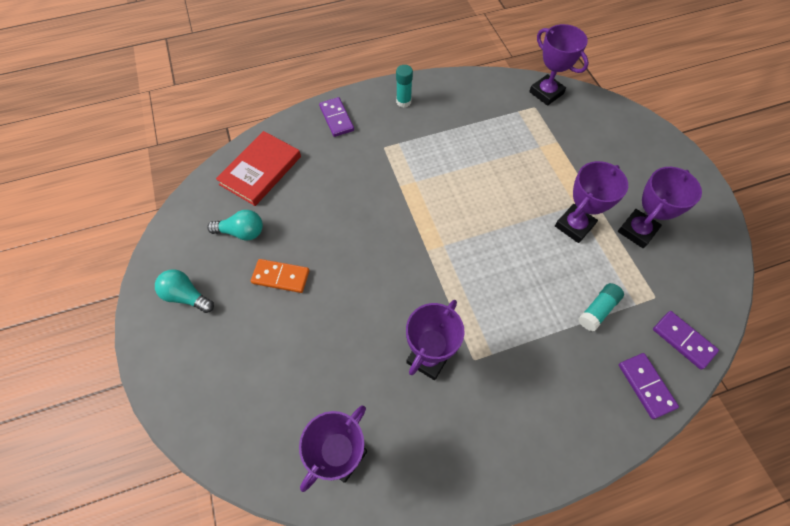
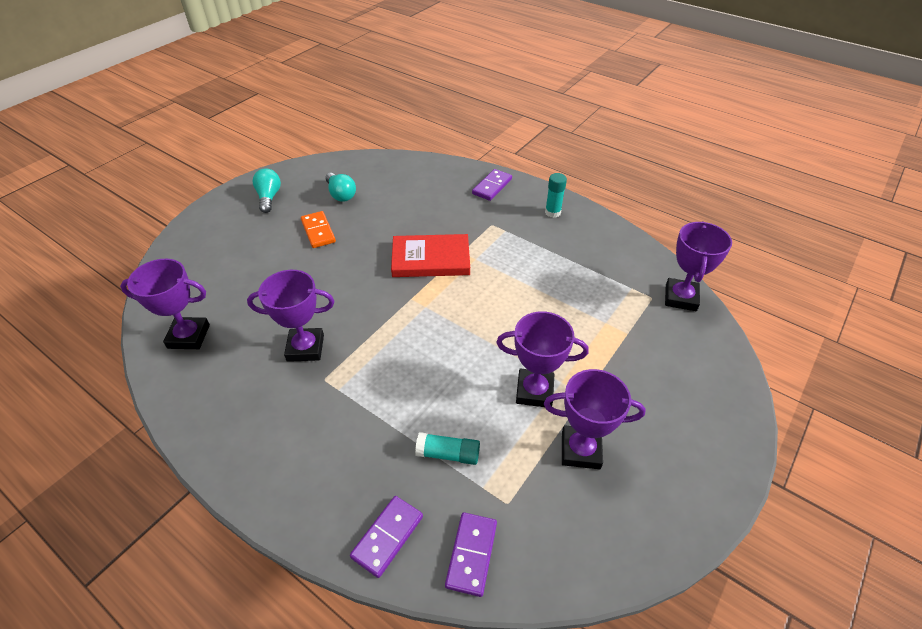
camera: 55 degrees right, 15 degrees down
(261, 170) = (403, 176): red book -> red book (431, 259)

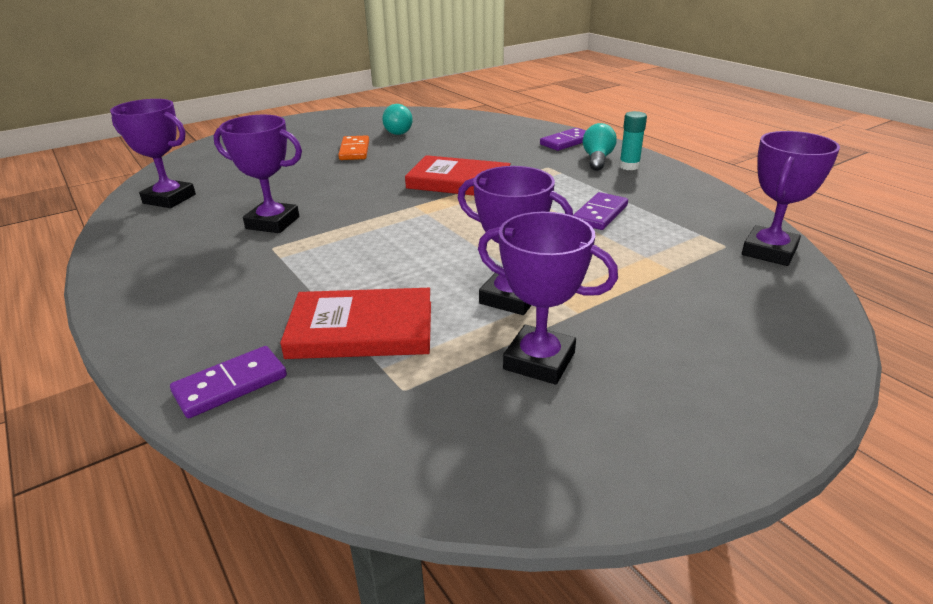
camera: 20 degrees right, 15 degrees down
(269, 197) = (325, 126): turquoise light bulb -> turquoise light bulb (597, 159)
(448, 454) = (361, 329): turquoise glue stick -> red book
(471, 554) = (319, 426): purple domino -> purple domino (600, 214)

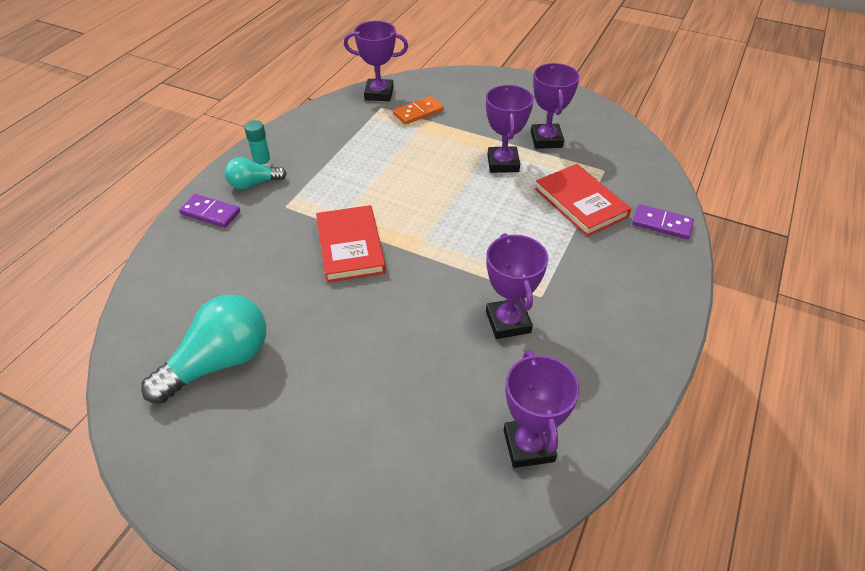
camera: 120 degrees left, 15 degrees up
(354, 150) = (307, 366): orange domino -> orange domino (418, 112)
(397, 131) = (219, 362): turquoise light bulb -> turquoise light bulb, size x1.74
(600, 214) = (368, 158): purple domino -> none

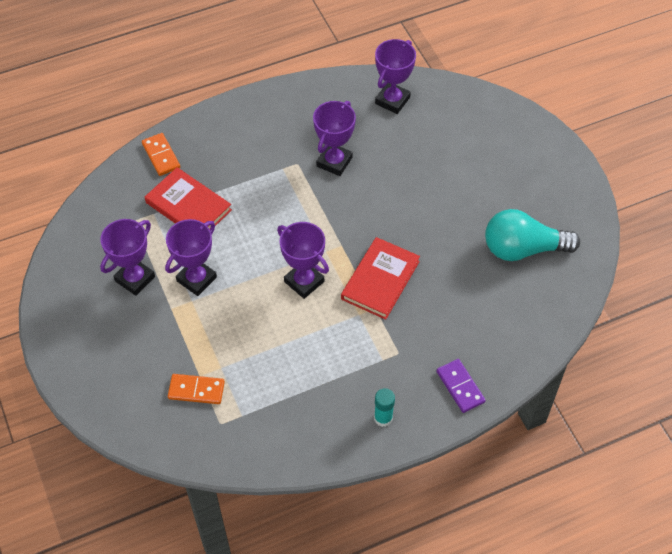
camera: 140 degrees left, 10 degrees up
(253, 184) = (406, 398): turquoise light bulb -> none
(379, 94) = (203, 446): purple trophy -> purple trophy (304, 281)
(581, 203) = (188, 206): red book -> red book turned 60 degrees counterclockwise
(662, 224) = (161, 156): purple domino -> orange domino

